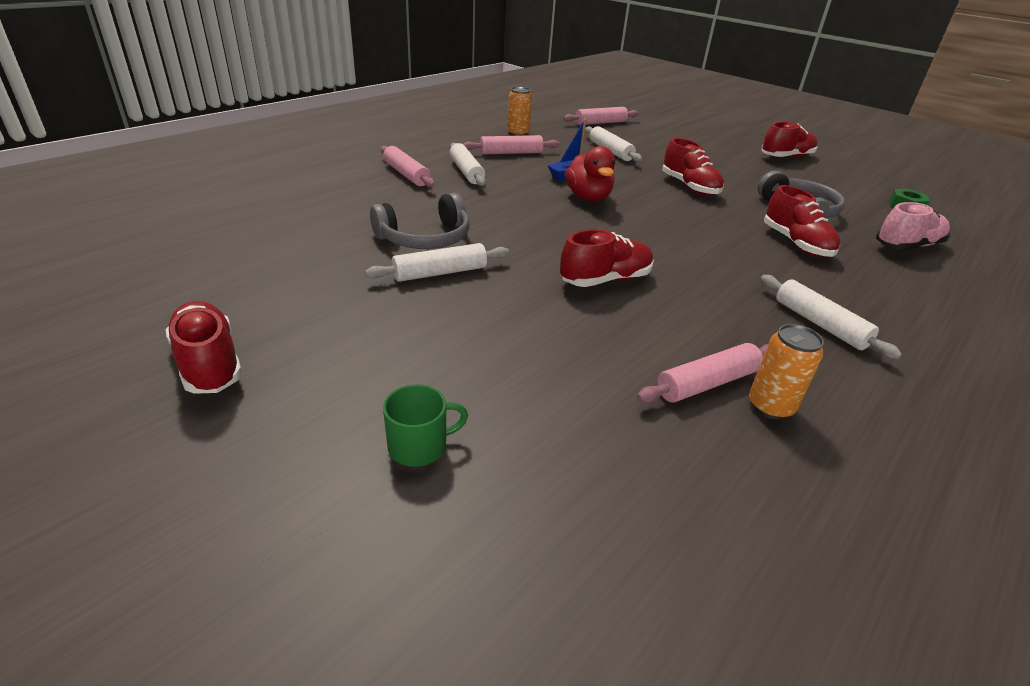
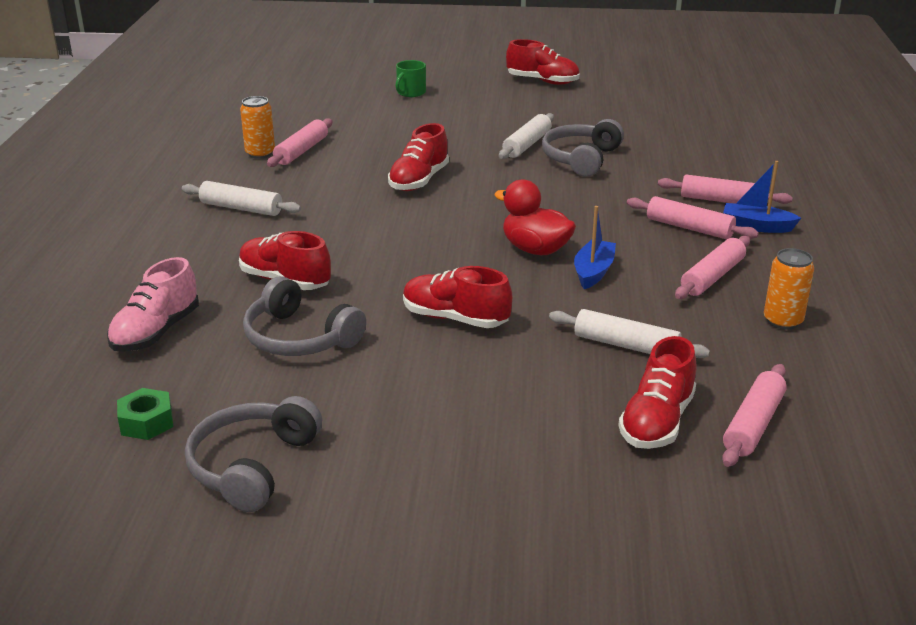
camera: 145 degrees right, 5 degrees down
(426, 158) = (756, 226): none -> blue boat
(466, 172) = (689, 228): white rolling pin -> pink rolling pin
(786, 157) = (373, 489): red shoe -> red shoe (657, 422)
(843, 178) = (252, 466): none -> grey headphones

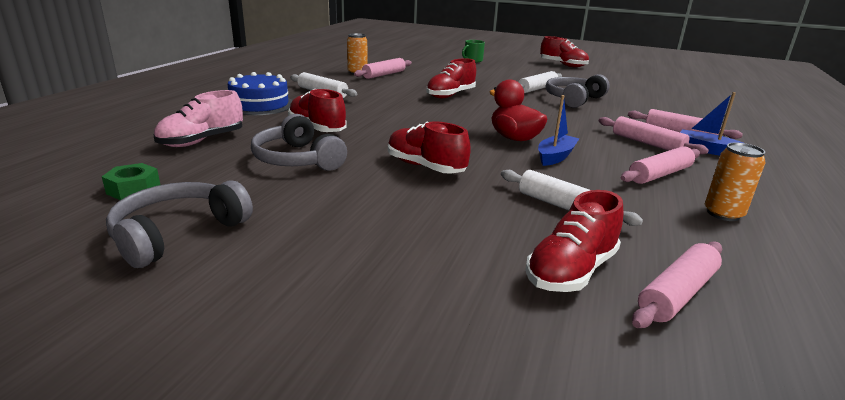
camera: 15 degrees right, 5 degrees down
(174, 250) = (259, 105): none -> blue cake

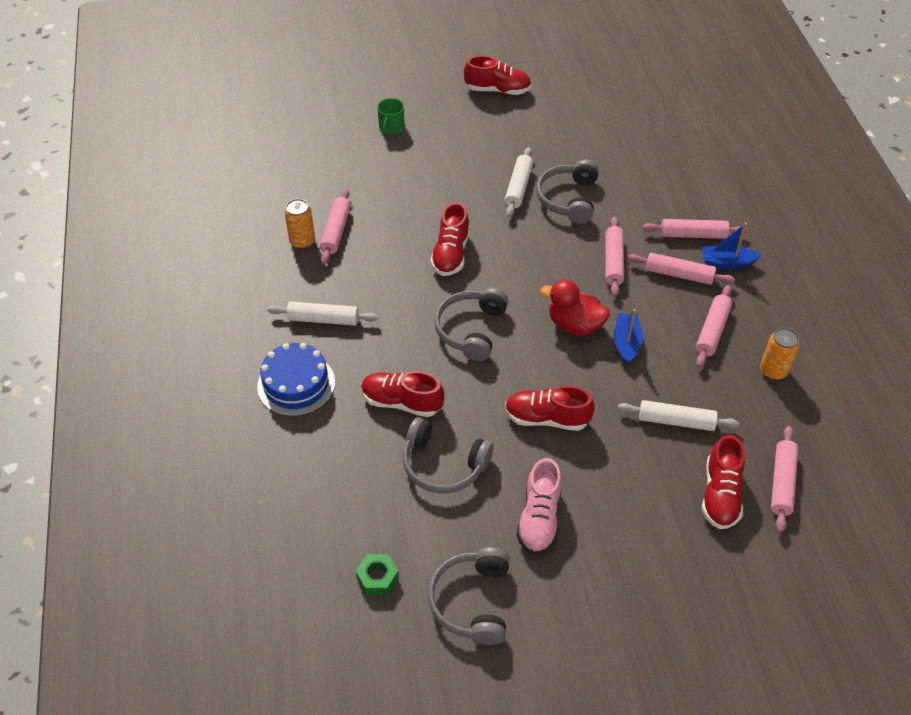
camera: 30 degrees left, 25 degrees up
(202, 141) = (333, 483): pink shoe -> pink shoe (539, 519)
(421, 119) = (471, 330): none -> grey headphones
(585, 125) = (613, 261): none -> pink rolling pin

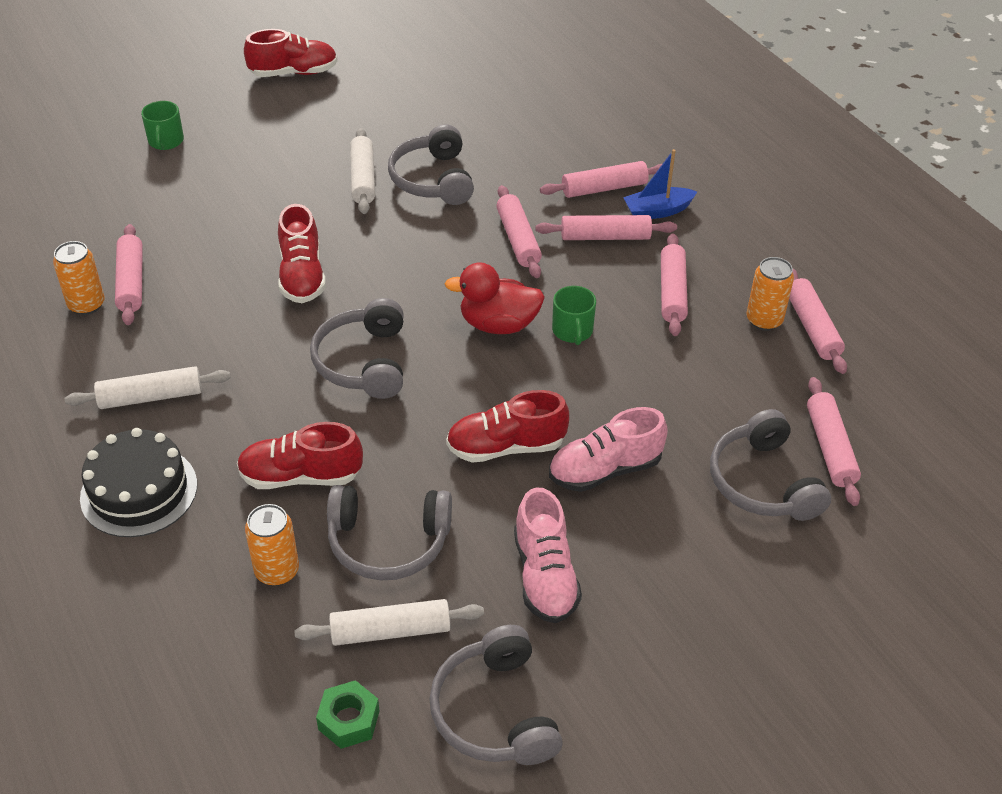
camera: 20 degrees left, 5 degrees down
(296, 384) = (139, 491): blue cake -> black cake
(365, 464) = (277, 571): none -> orange can
(609, 454) = (605, 470): none -> pink shoe
(626, 343) = (572, 331): blue boat -> green mug
(676, 421) = (671, 408): white rolling pin -> white rolling pin (390, 631)
(720, 495) = (762, 482): red shoe -> grey headphones
(808, 386) = (812, 327): none -> pink rolling pin

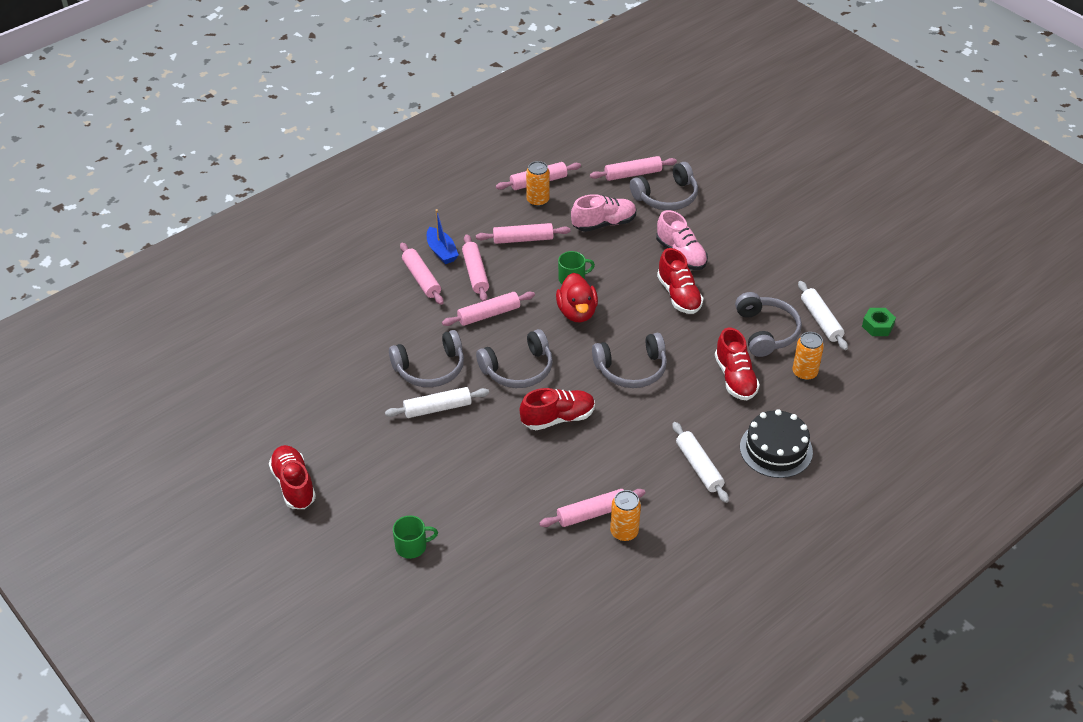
camera: 100 degrees left, 0 degrees up
(494, 711) = (848, 277): grey headphones -> grey headphones (518, 369)
(545, 576) = (762, 269): pink shoe -> pink shoe (604, 223)

